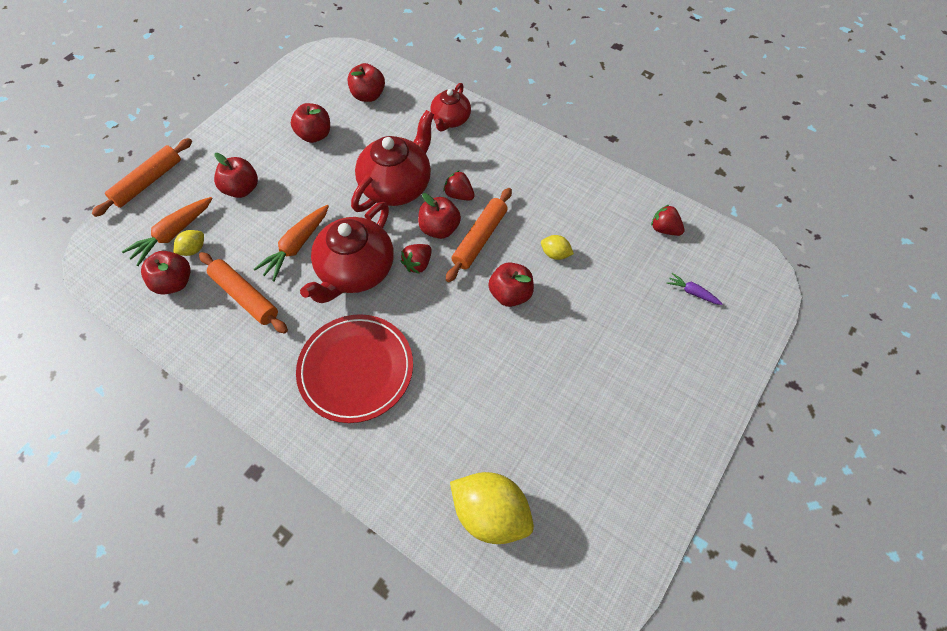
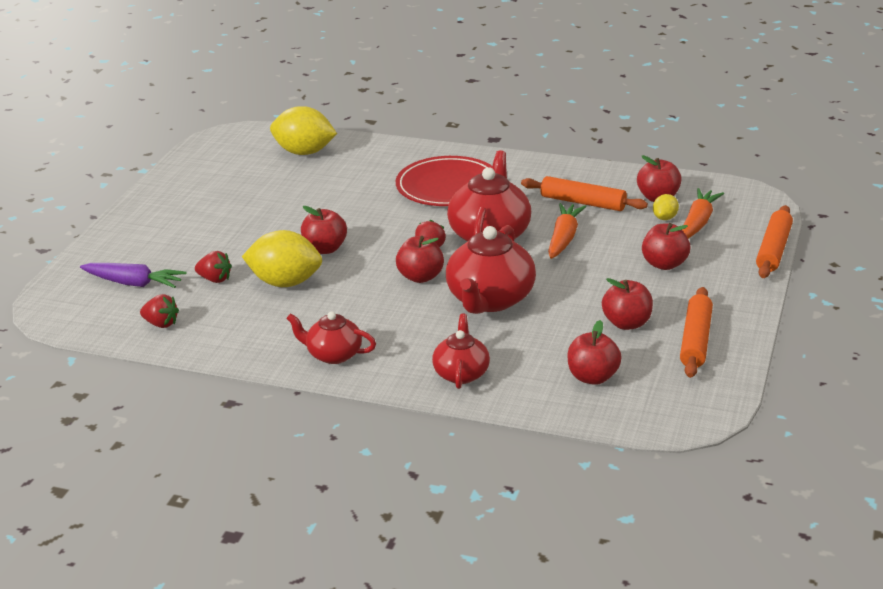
camera: 165 degrees right, 30 degrees down
(459, 195) = (412, 306): red strawberry -> red strawberry (215, 279)
(480, 238) = (372, 278): orange rolling pin -> orange rolling pin (695, 340)
(533, 159) = (333, 354): none -> red teapot
(555, 254) = (285, 283): yellow lemon -> yellow lemon, size x2.11
(692, 292) = (133, 283): purple carrot -> purple carrot, size x1.84

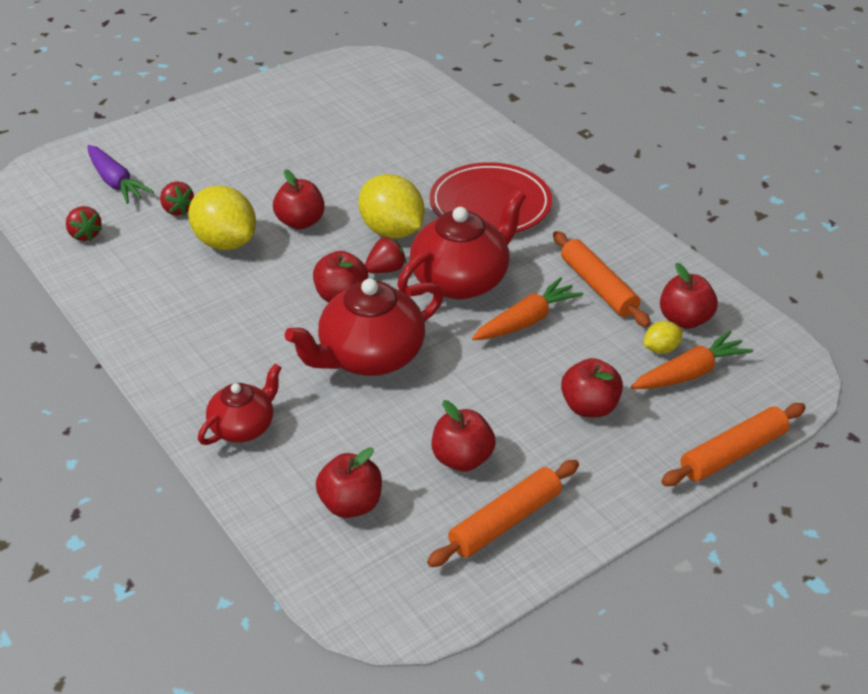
camera: 35 degrees right, 10 degrees up
(304, 152) = (410, 107): yellow lemon -> yellow lemon (392, 231)
(333, 354) = (168, 342): red teapot -> none

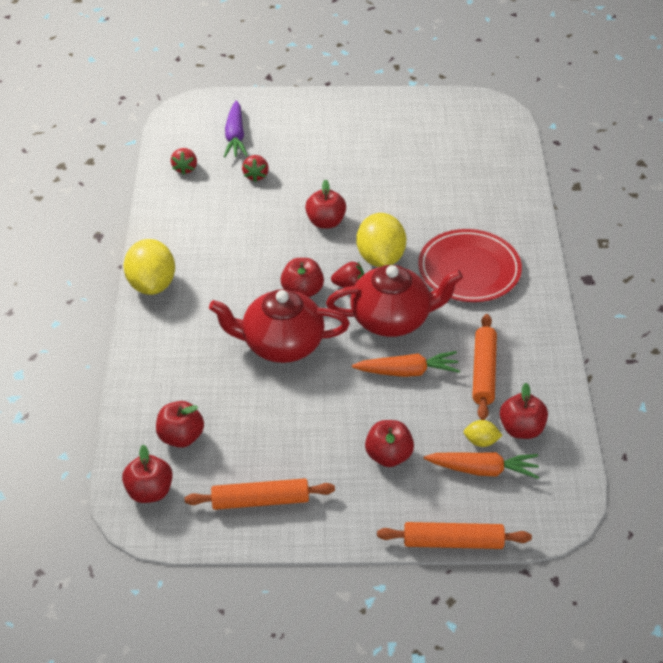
camera: 35 degrees right, 5 degrees up
(225, 242) = (265, 215): yellow lemon -> yellow lemon (152, 284)
(243, 426) = (165, 352): red teapot -> none
(462, 459) = (273, 445): red apple -> red apple (150, 491)

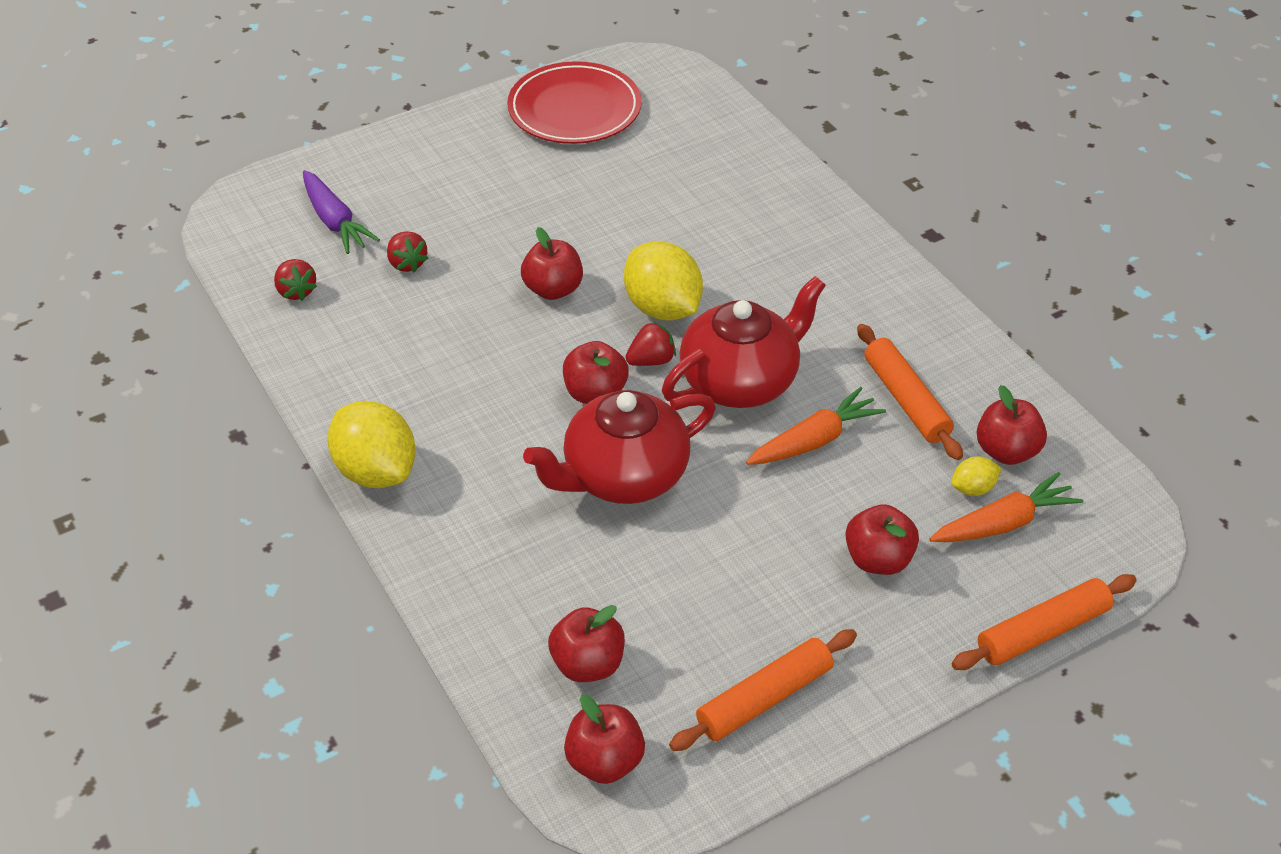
camera: 30 degrees left, 0 degrees up
(469, 269) = (785, 279): red plate -> red plate (574, 109)

